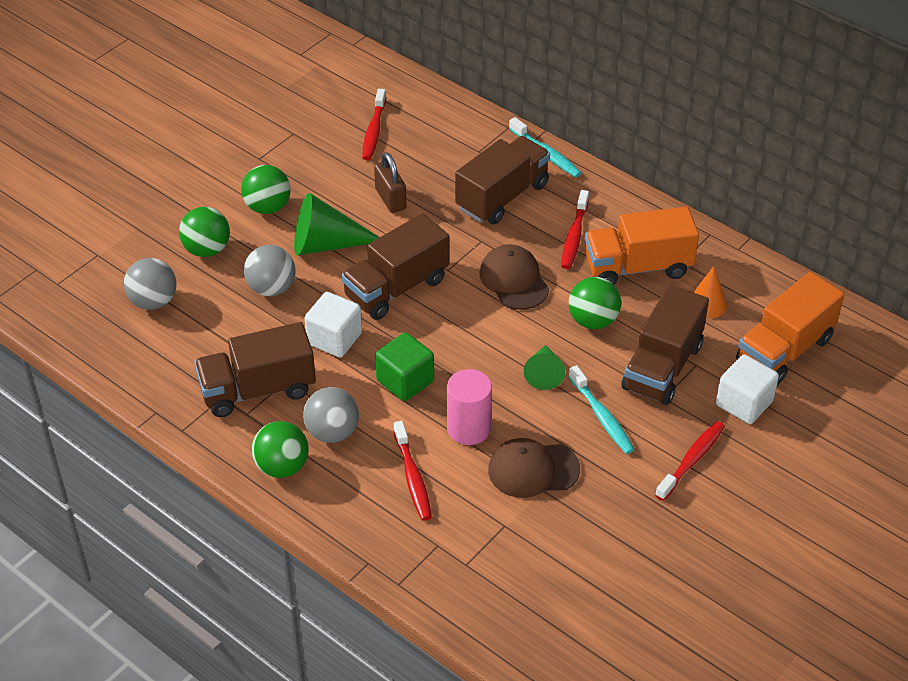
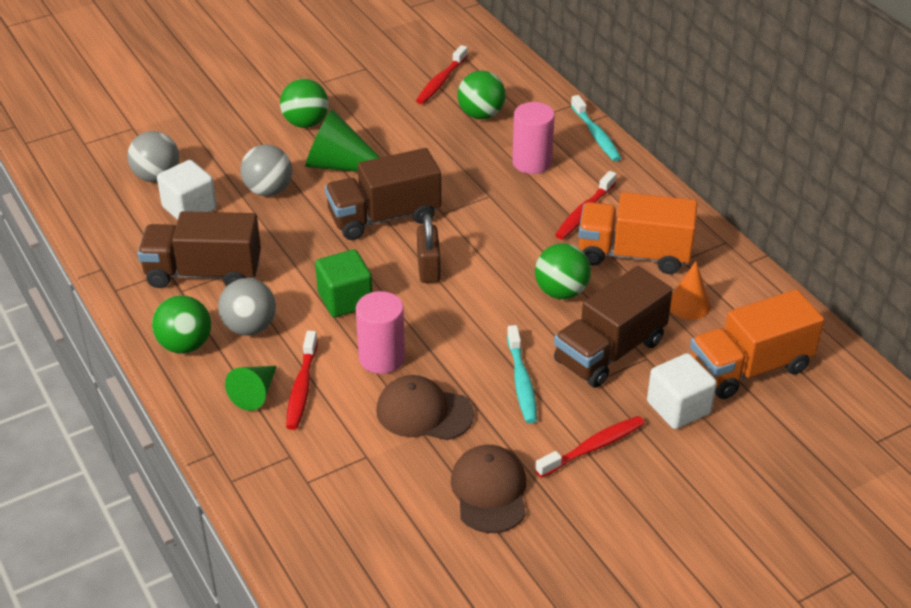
camera: 20 degrees right, 5 degrees down
(207, 249) = (230, 145): green ball -> green ball (481, 114)
(334, 339) = (300, 247): white cube -> white cube (189, 208)
(390, 199) = (423, 141): brown padlock -> brown padlock (428, 268)
(502, 197) = (532, 162): brown truck -> pink cylinder
(514, 280) = (502, 237): brown cap -> brown cap (489, 491)
(544, 373) = (485, 327): green cone -> green cone (255, 393)

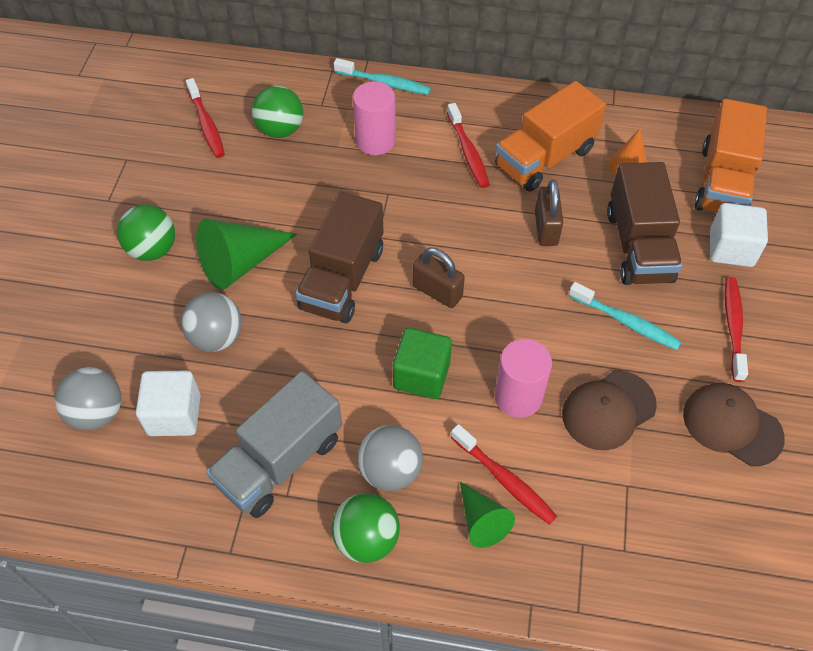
camera: 50 degrees left, 15 degrees up
(204, 273) = (280, 461): brown truck -> grey truck
(561, 292) = (546, 228): green ball -> brown padlock

